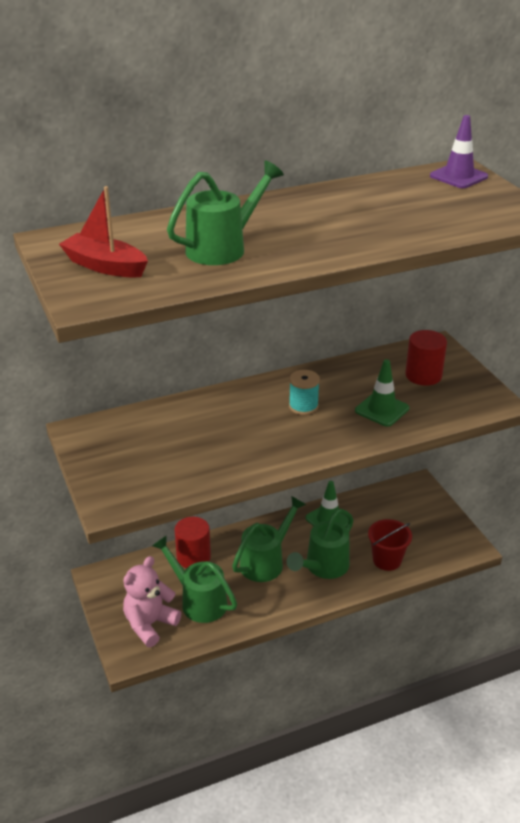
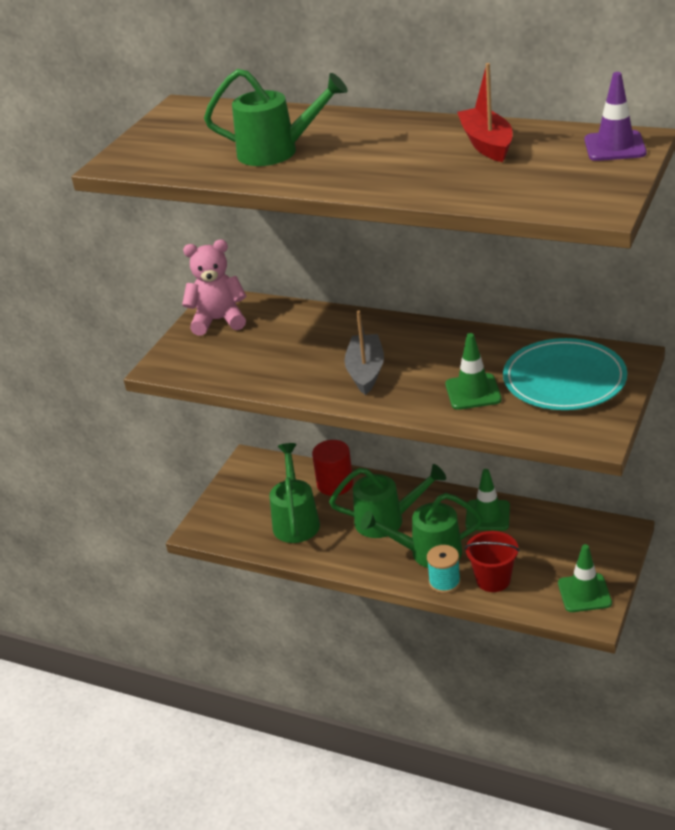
camera: 50 degrees right, 0 degrees up
(105, 266) = (175, 140): red boat -> red boat (486, 144)
(150, 624) = (240, 517): pink teddy bear -> pink teddy bear (219, 320)
(287, 430) = (365, 371): none -> grey boat
(303, 406) = (410, 358): turquoise spool -> turquoise spool (444, 582)
(423, 375) = (564, 379): red cylinder -> turquoise plate
(448, 535) = (584, 593): none -> green traffic cone

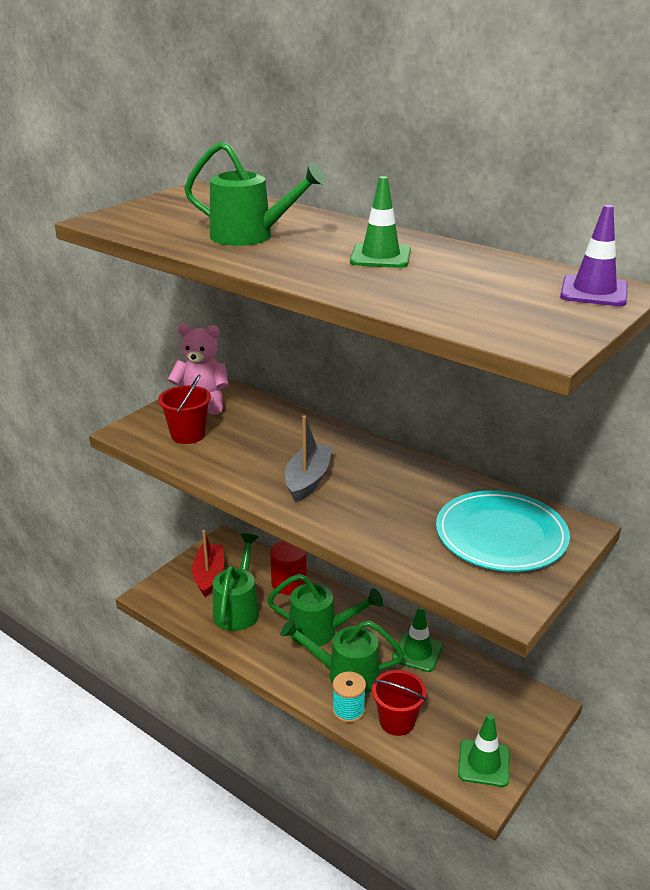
camera: 10 degrees right, 5 degrees down
(224, 356) = (188, 435): none -> red bucket
(473, 392) = (402, 525): green traffic cone -> green traffic cone (380, 256)
(486, 144) = (458, 266): red boat -> red boat (209, 576)

